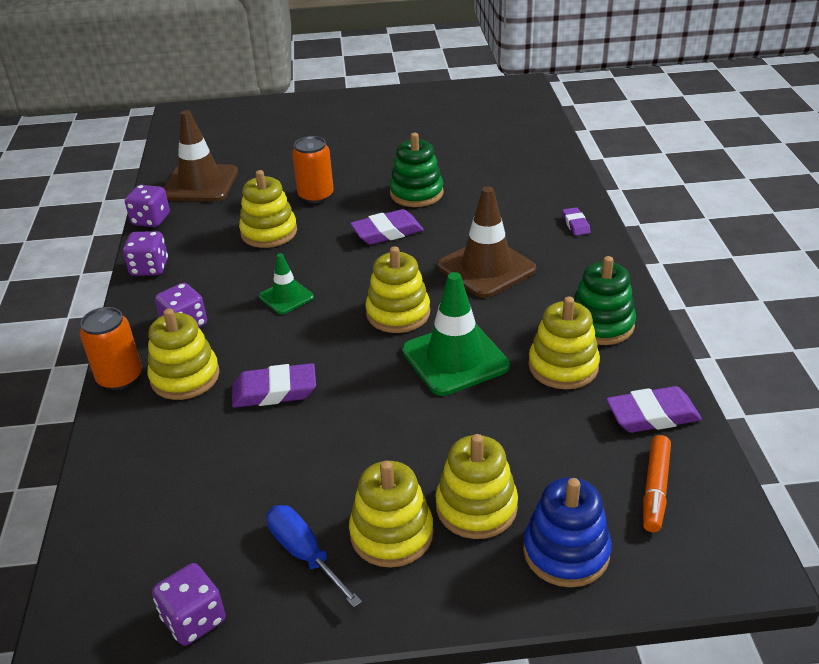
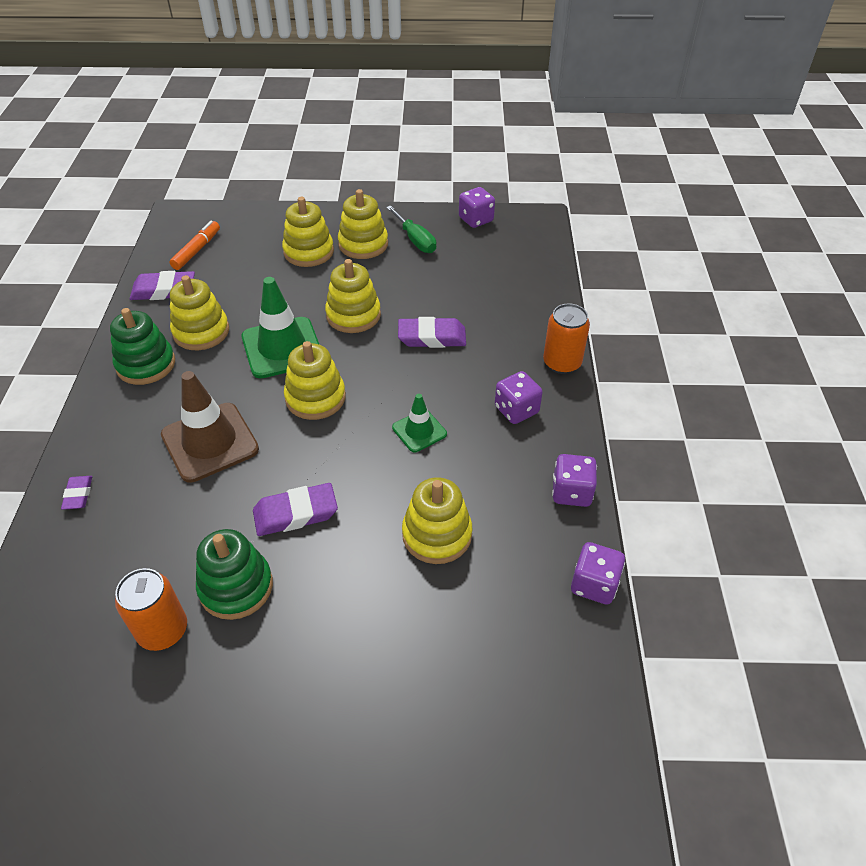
camera: 175 degrees left, 10 degrees up
(185, 377) = (506, 357): yellow stacking toy -> yellow stacking toy (353, 315)
(200, 184) = (541, 665): brown traffic cone -> none
(304, 554) = (415, 240): blue screwdriver -> green screwdriver
(316, 196) = (372, 604): orange can -> orange can (163, 630)
(566, 552) = (268, 228): blue stacking toy -> none

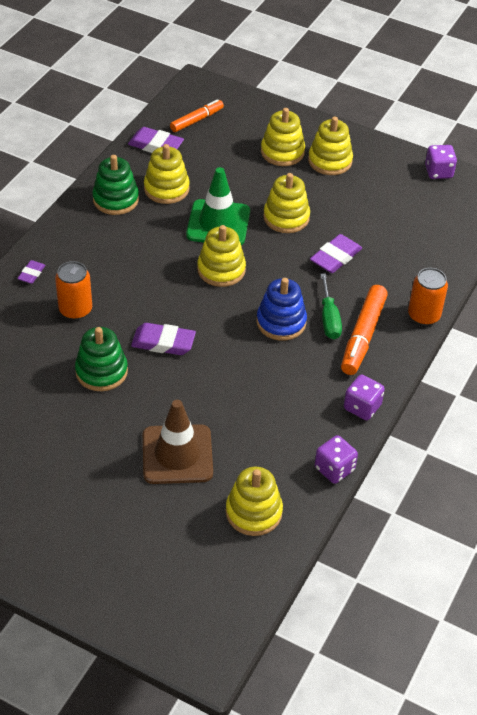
camera: 25 degrees right, 0 degrees up
(163, 630) = (45, 378): orange can -> orange can (75, 310)
(210, 442) = (132, 272): brown traffic cone -> brown traffic cone (177, 454)
(415, 240) = (375, 172): green screwdriver -> green screwdriver (329, 318)
(419, 431) = (281, 322): green traffic cone -> blue stacking toy
(432, 337) = (335, 257): purple eraser -> purple eraser turned 75 degrees counterclockwise
(437, 534) = (249, 394): yellow stacking toy -> yellow stacking toy (253, 512)
(516, 410) = (363, 336): purple dice -> orange marker

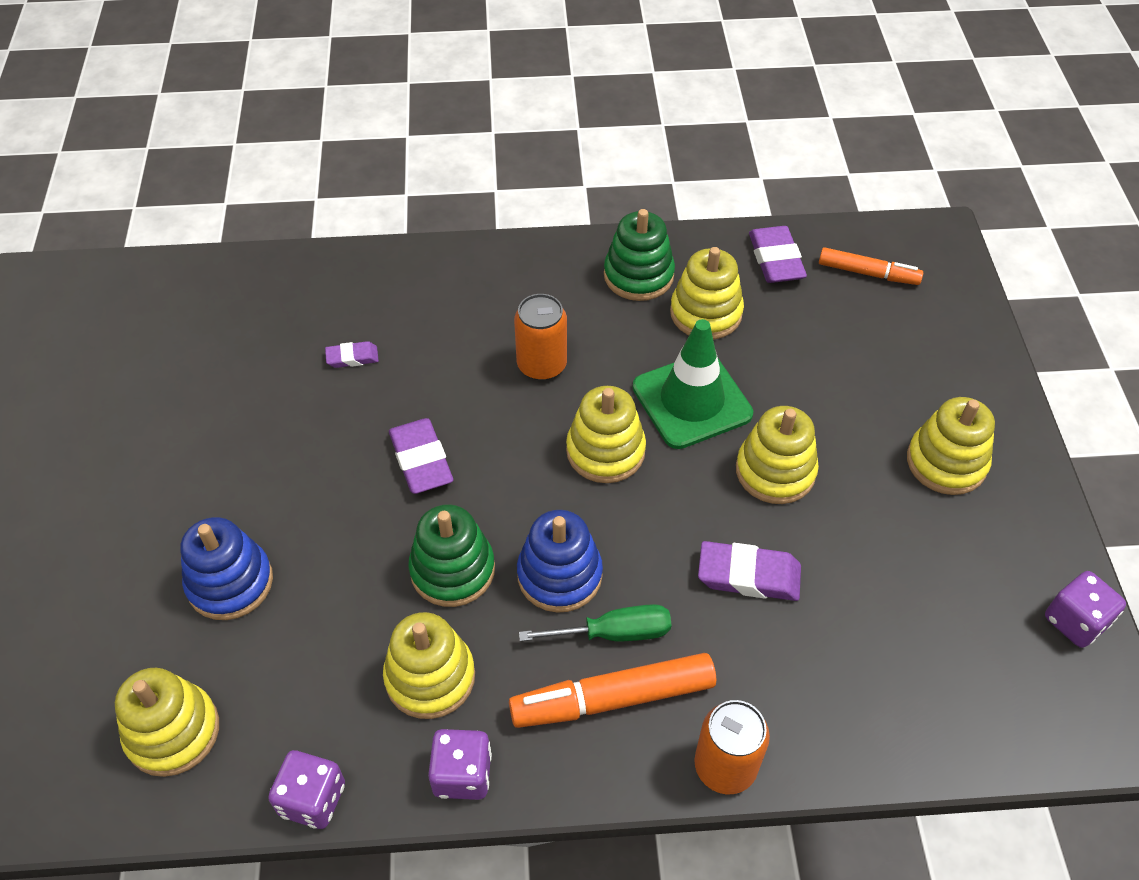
camera: 60 degrees right, 5 degrees up
(31, 274) = (442, 270): purple eraser -> purple eraser (352, 357)
(75, 310) = (413, 342): orange can -> orange can (542, 365)
(101, 371) = (326, 424): green stacking toy -> green stacking toy (452, 570)
(177, 454) = (230, 582): brown traffic cone -> blue stacking toy
(282, 152) = (904, 397): yellow stacking toy -> yellow stacking toy (430, 677)
(329, 318) = (614, 633): green screwdriver -> green screwdriver turned 150 degrees counterclockwise

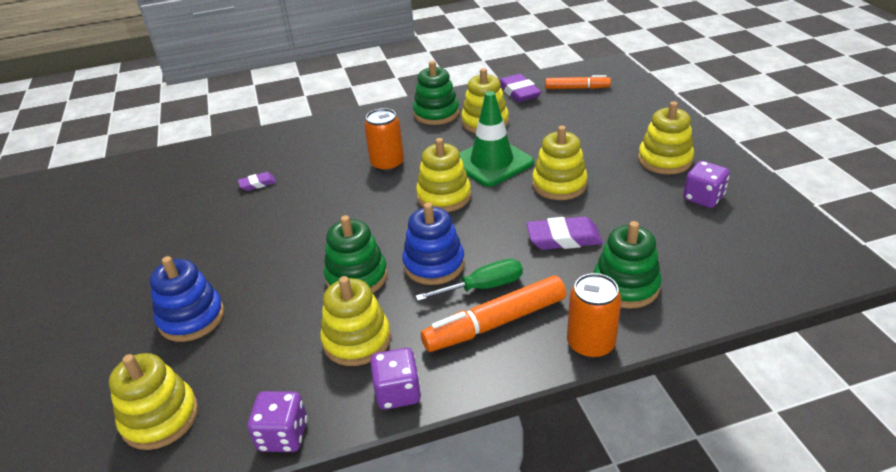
camera: 10 degrees left, 15 degrees down
(421, 460) = (318, 225): purple eraser -> none
(804, 683) = (625, 286): none -> green stacking toy
(1075, 621) = (784, 217): purple dice -> purple dice (703, 198)

